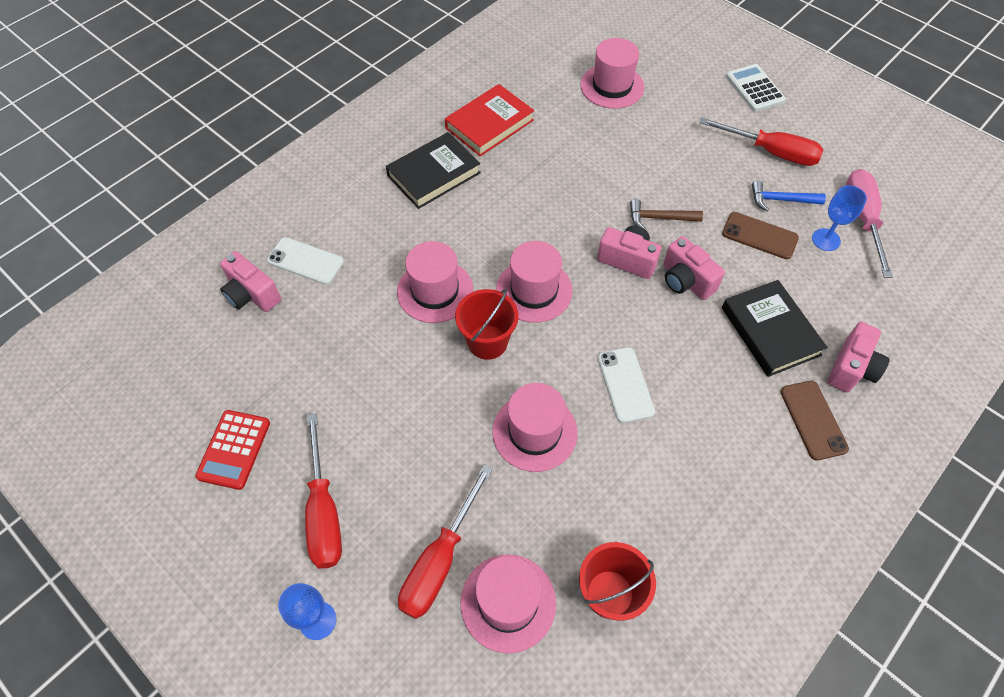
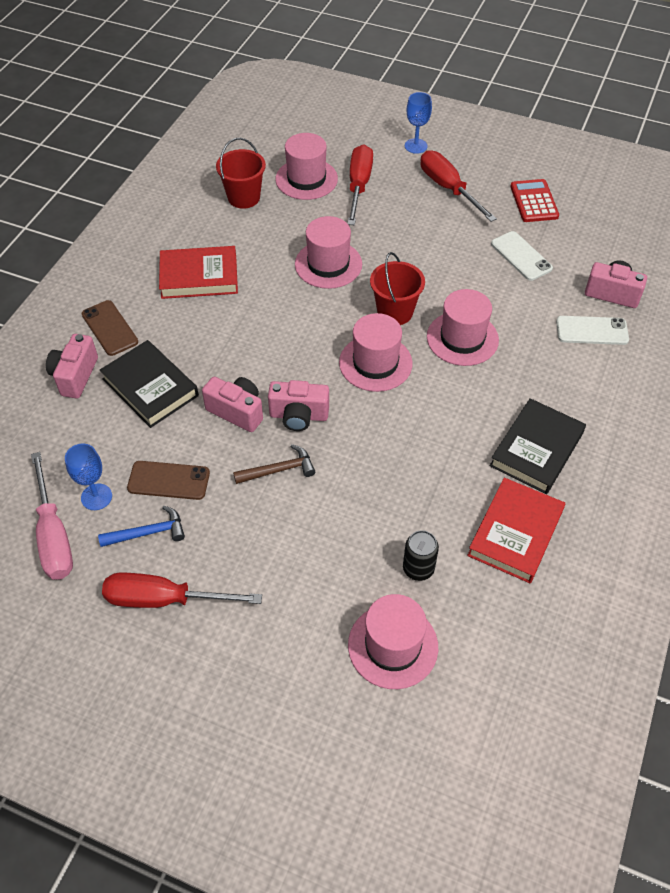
camera: 160 degrees right, 5 degrees down
(574, 122) = (418, 568): none -> black can
(625, 384) = (269, 312): white phone -> white phone (521, 256)
(697, 464) = (199, 277): none -> red book
(754, 88) = (196, 708): white calculator -> none

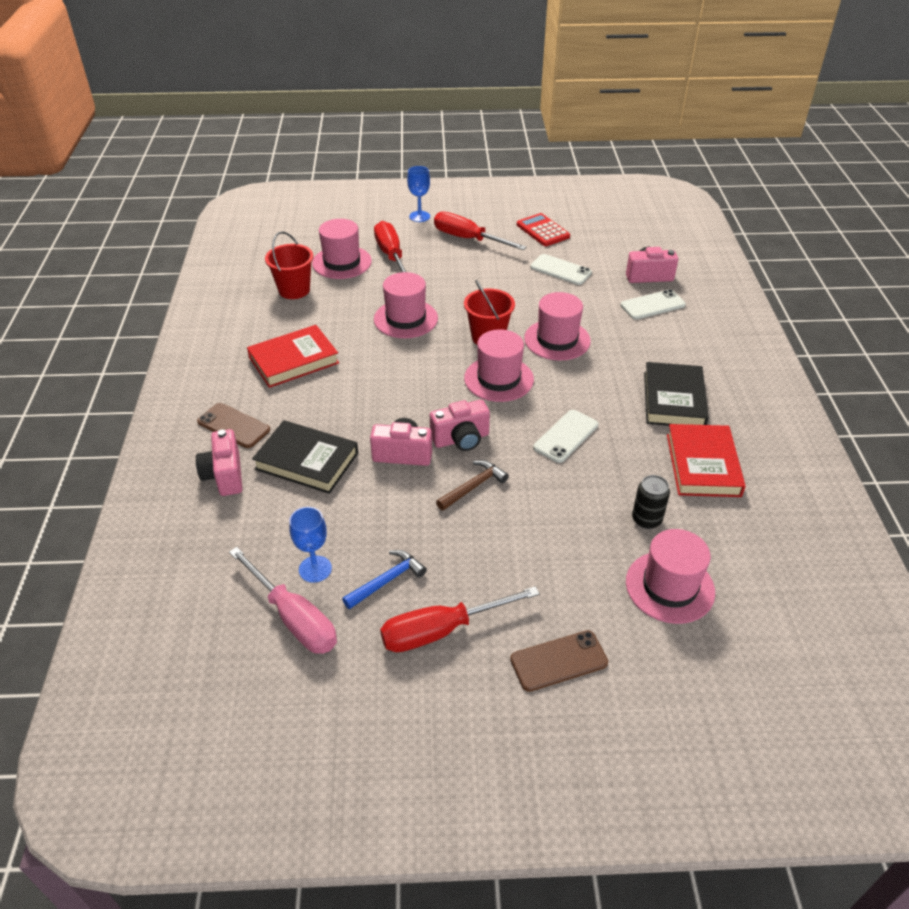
camera: 25 degrees left, 10 degrees down
(168, 480) = (377, 530): brown phone -> brown phone (559, 661)
(399, 450) = (566, 436): none -> white phone

